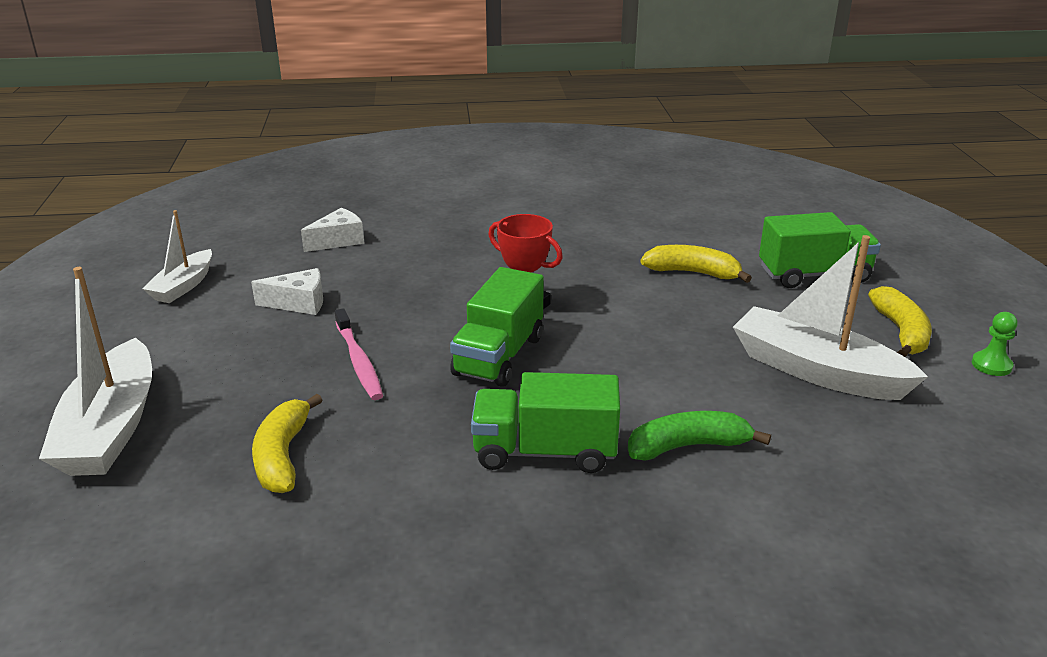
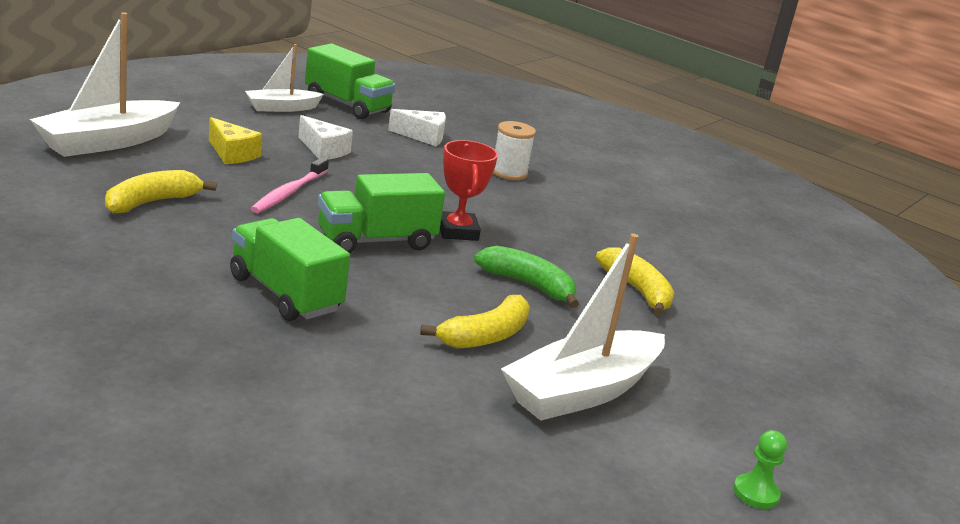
camera: 40 degrees right, 5 degrees down
(240, 359) = (232, 154): none -> yellow cheese
(452, 233) = (509, 173): none -> white spool
(687, 446) = (377, 353): green banana -> green banana (528, 285)
(814, 275) = (745, 353): green truck -> green truck (347, 105)
(817, 371) = (582, 391): white boat -> white boat turned 120 degrees counterclockwise
(901, 332) = (726, 425): yellow banana -> yellow banana (485, 336)

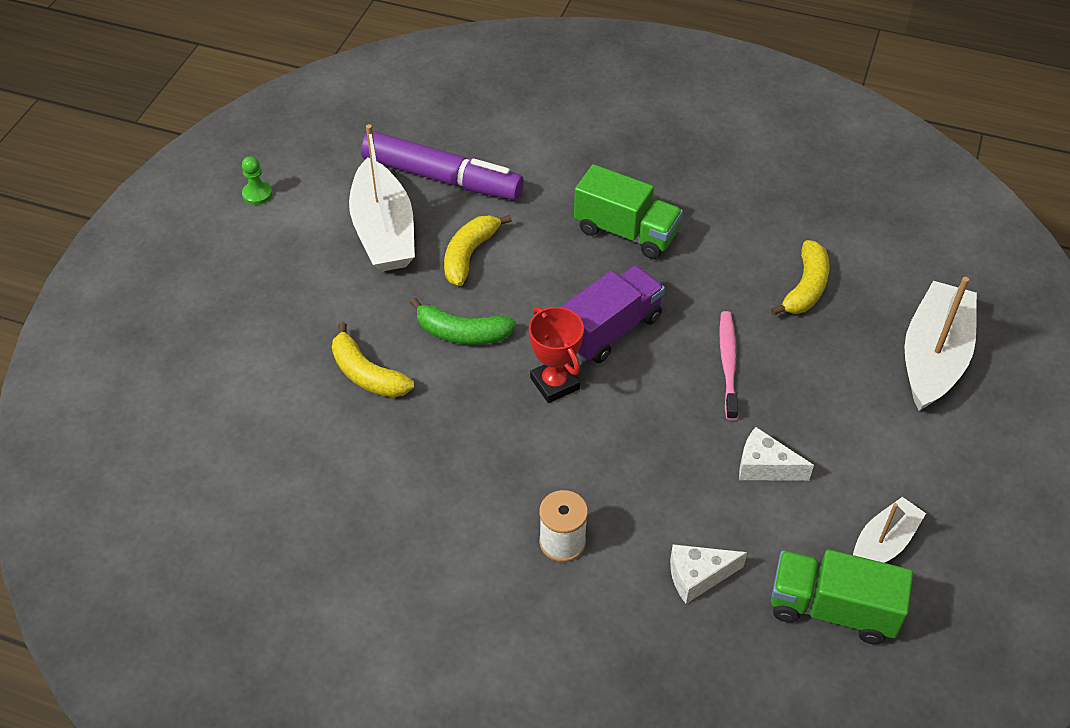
camera: 165 degrees right, 25 degrees up
(232, 154) = (829, 403): yellow cheese -> none
(376, 241) = (610, 330): green truck -> purple truck
(476, 421) = (442, 178): none -> purple marker
(582, 391) = (384, 231): white boat -> white boat turned 135 degrees clockwise

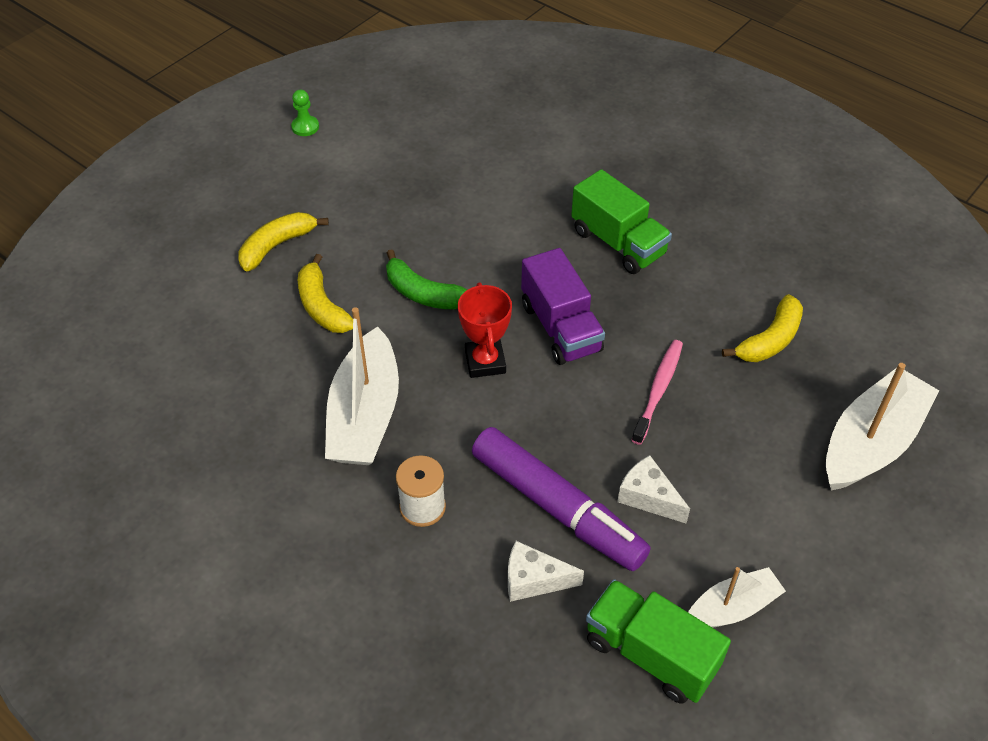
camera: 20 degrees right, 0 degrees up
(384, 231) = (397, 186): white boat -> white boat (365, 414)
(442, 178) = (472, 152): purple marker -> purple marker (557, 508)
(469, 255) = (463, 226): yellow banana -> yellow banana (277, 246)
(610, 330) = (560, 328): purple truck -> purple truck turned 90 degrees clockwise

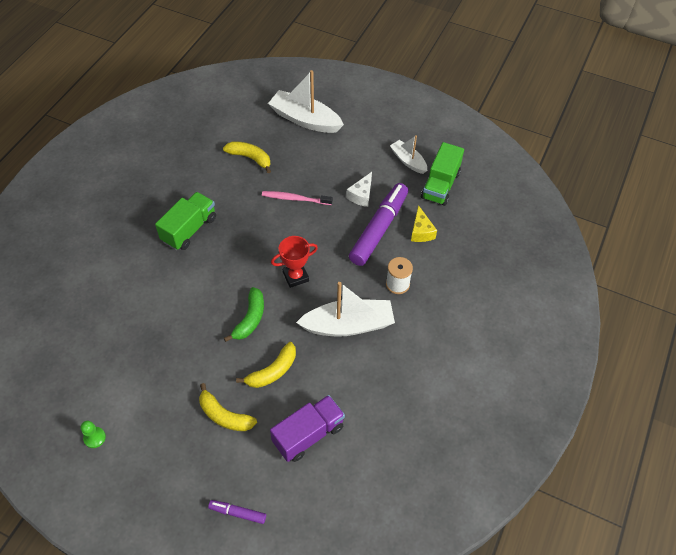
camera: 105 degrees left, 5 degrees up
(137, 242) = (237, 513): none -> purple marker
(533, 580) = (421, 231): white cheese -> yellow cheese
(560, 328) = (262, 246): purple truck -> purple truck (308, 434)

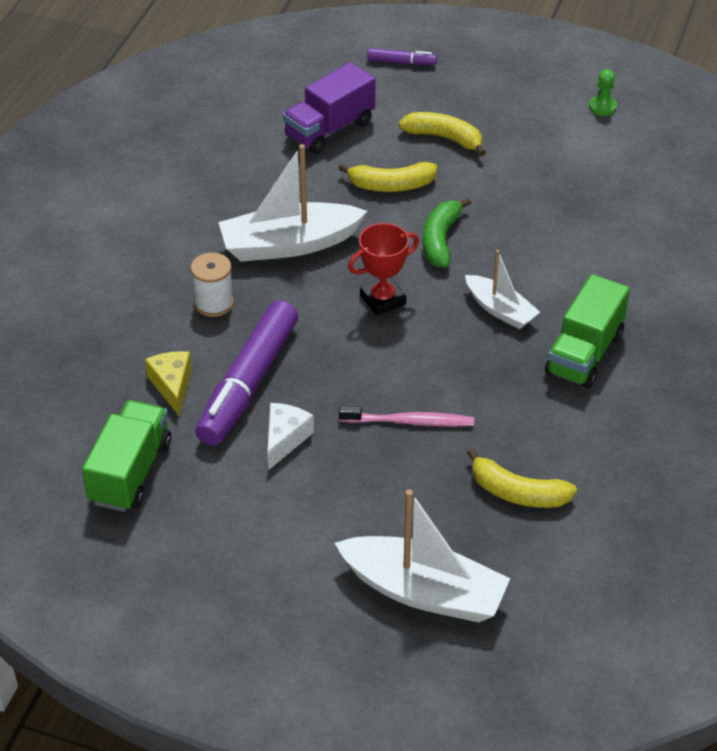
camera: 175 degrees right, 10 degrees down
(273, 371) = (391, 185): yellow banana -> yellow banana turned 135 degrees counterclockwise
(408, 161) = (194, 517): white boat -> white boat (500, 310)

